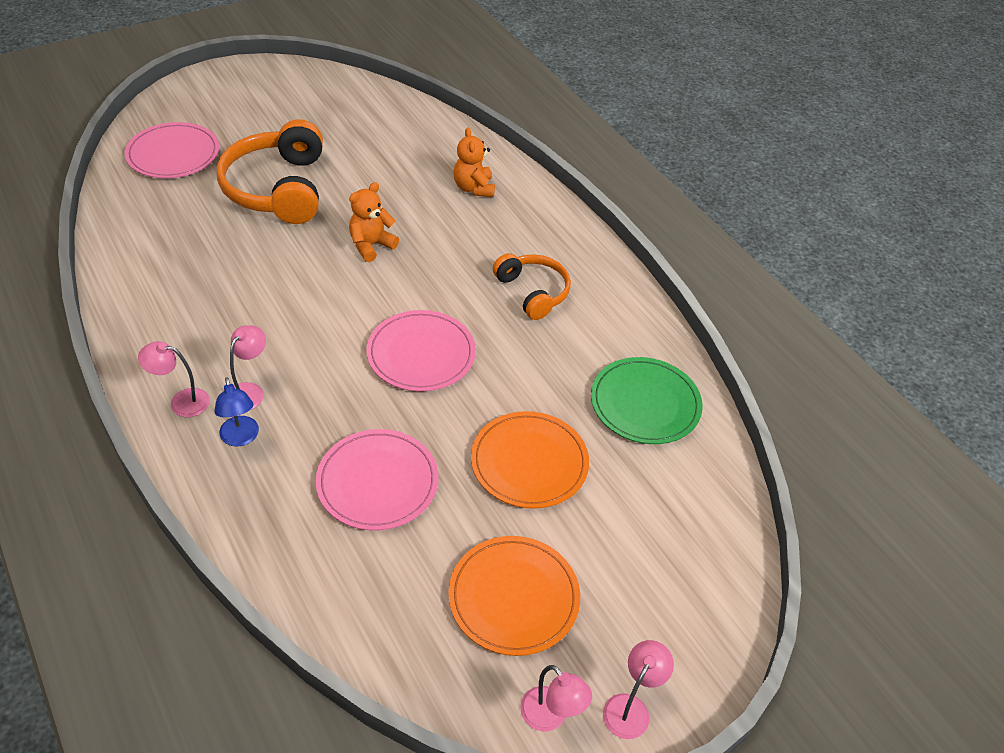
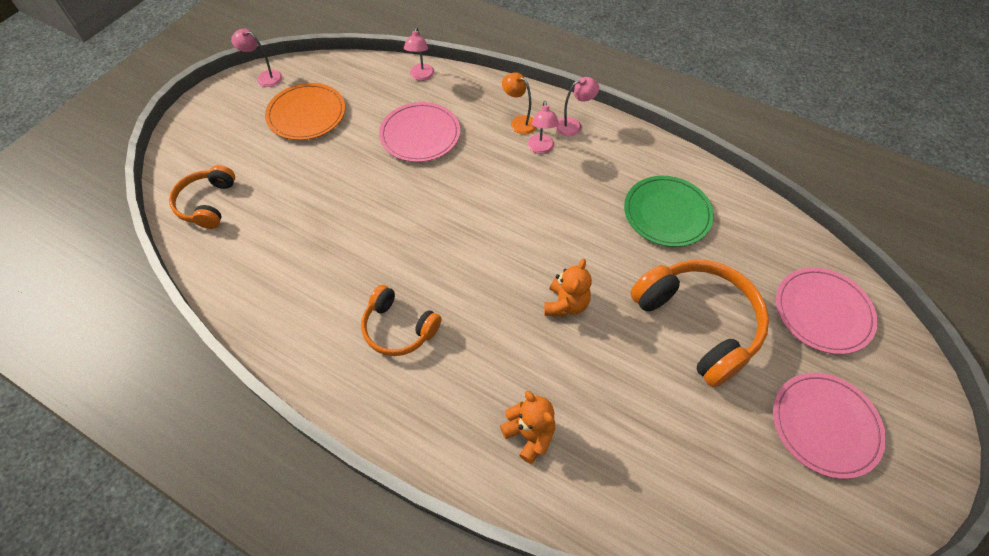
camera: 155 degrees right, 10 degrees up
(241, 438) = (519, 122): blue lamp -> orange lamp
(421, 354) = (452, 226): pink plate -> pink plate (825, 425)
(529, 462) = (332, 186): orange plate -> none
(631, 707) = (224, 95): pink lamp -> pink lamp (421, 76)
(645, 403) = (263, 267): green plate -> green plate (667, 213)
(694, 513) = (207, 203): none -> orange headphones

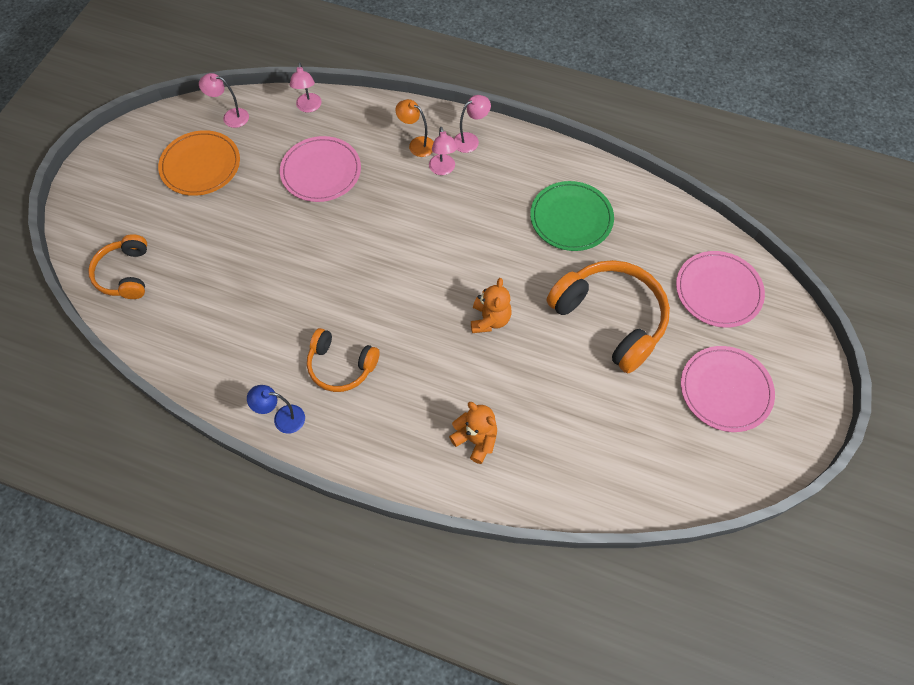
camera: 10 degrees left, 5 degrees up
(265, 77) = (146, 130): pink lamp -> pink lamp (230, 117)
(325, 374) = (282, 418): none -> blue lamp

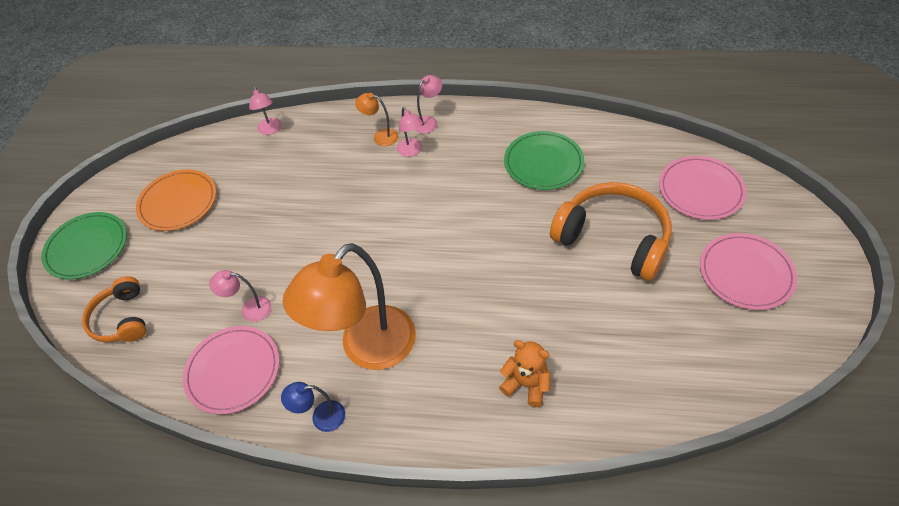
camera: 10 degrees left, 10 degrees down
(106, 191) = (87, 247): none -> green plate
(230, 117) = (197, 155): pink lamp -> pink lamp (250, 309)
(321, 171) = (297, 180): pink plate -> pink plate (233, 371)
(341, 366) = (367, 349): orange headphones -> orange lamp
(490, 319) = (500, 268): orange teddy bear -> none

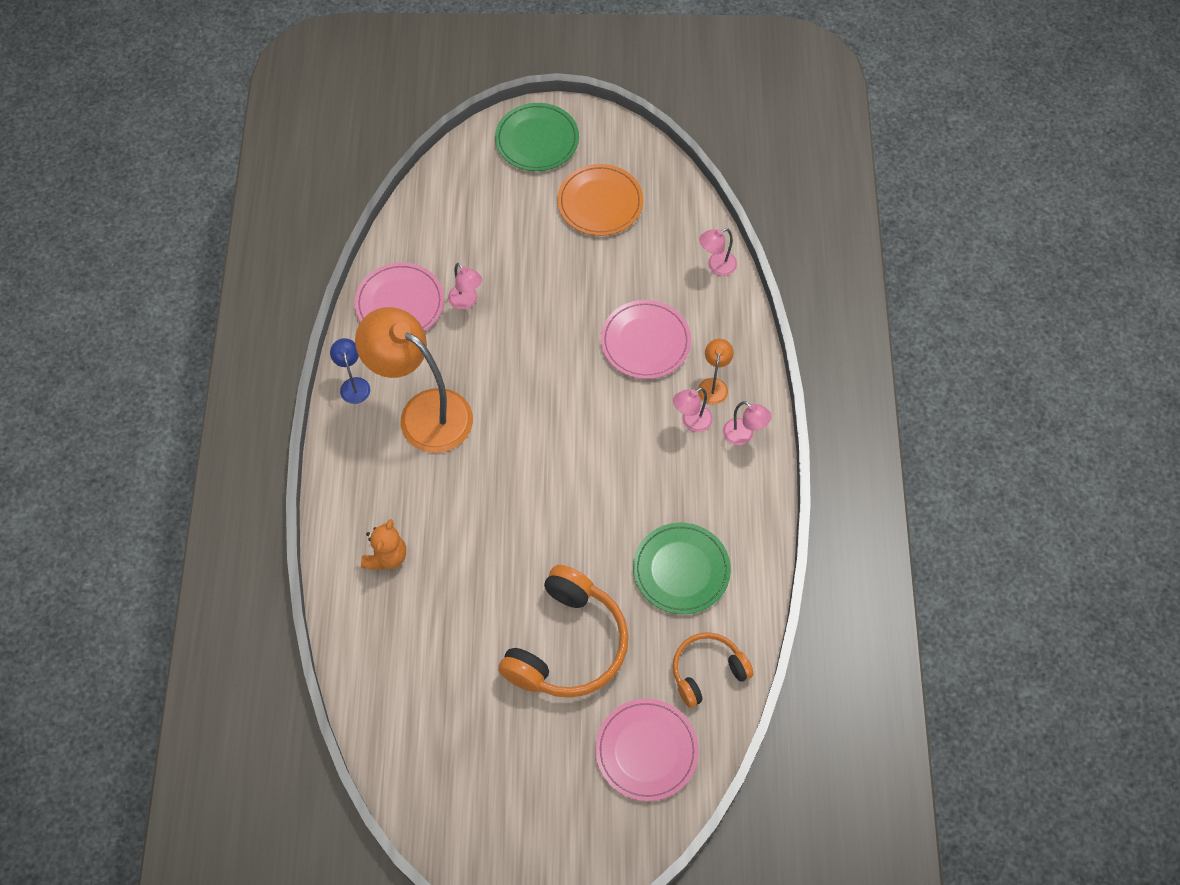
camera: 80 degrees right, 10 degrees up
(122, 319) = (454, 197): orange headphones -> orange headphones (707, 671)
(250, 309) = (466, 301): pink lamp -> pink lamp turned 150 degrees clockwise
(746, 273) = (523, 784): pink plate -> pink plate (645, 342)

